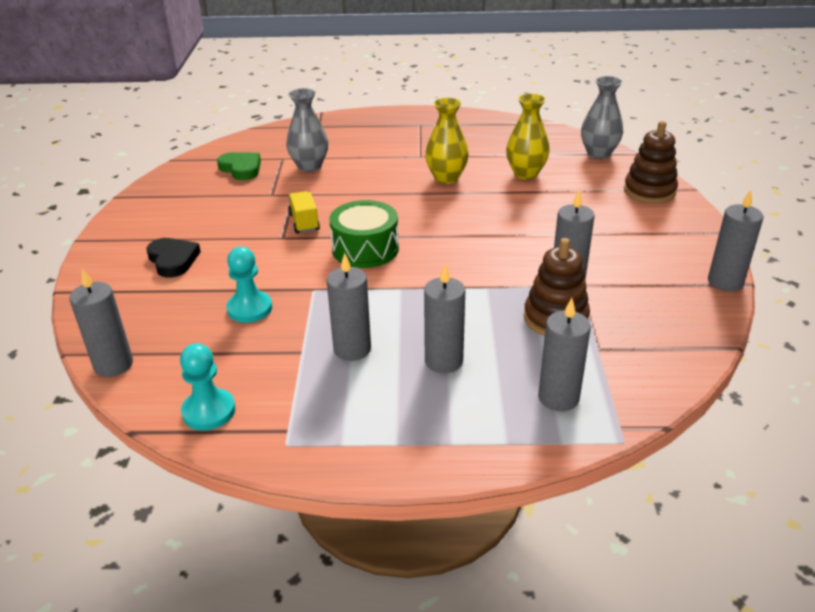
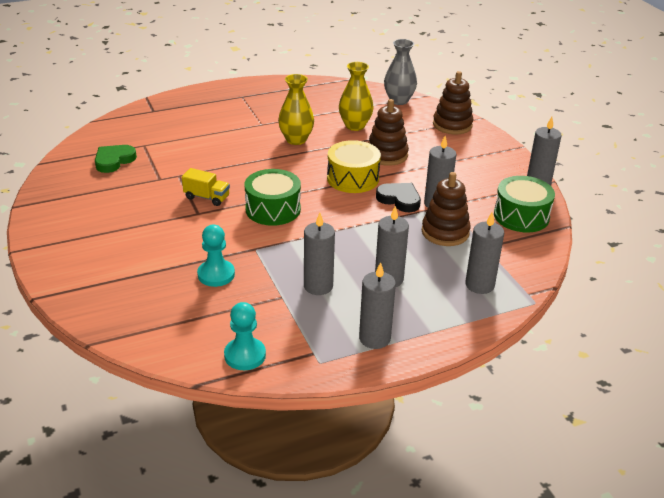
camera: 25 degrees left, 0 degrees up
(113, 364) = (139, 342): grey candle -> grey candle (374, 338)
(173, 260) = (118, 250): black heart -> black heart (399, 199)
(241, 168) = (114, 160): green heart -> green heart turned 75 degrees counterclockwise
(304, 222) = (207, 197): yellow truck -> yellow truck turned 150 degrees clockwise
(309, 167) = (174, 149): grey vase -> none
(482, 232) = (353, 178): none -> yellow drum
(542, 212) = (387, 155): none -> brown stacking toy
(674, 319) = (521, 216): none -> green drum

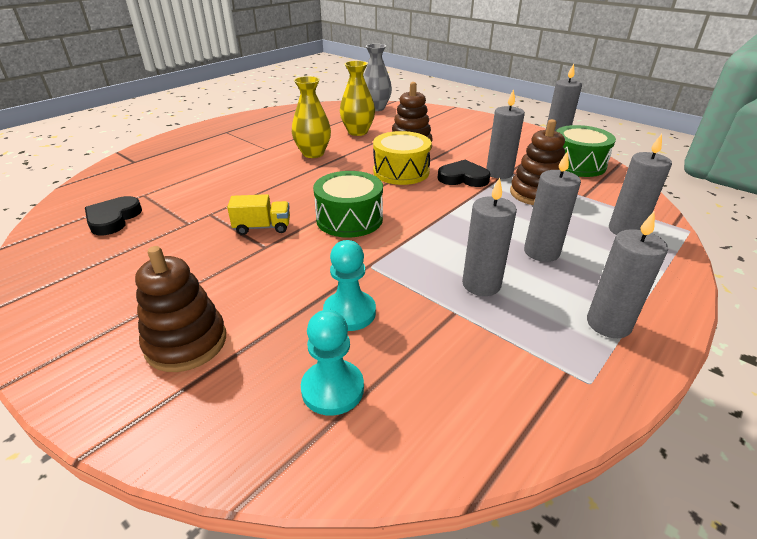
camera: 25 degrees left, 0 degrees up
(114, 160) = (113, 219): green heart -> black heart
(245, 355) = (492, 415): turquoise pawn -> turquoise pawn (332, 389)
(452, 125) = (439, 115): brown stacking toy -> brown stacking toy (186, 342)

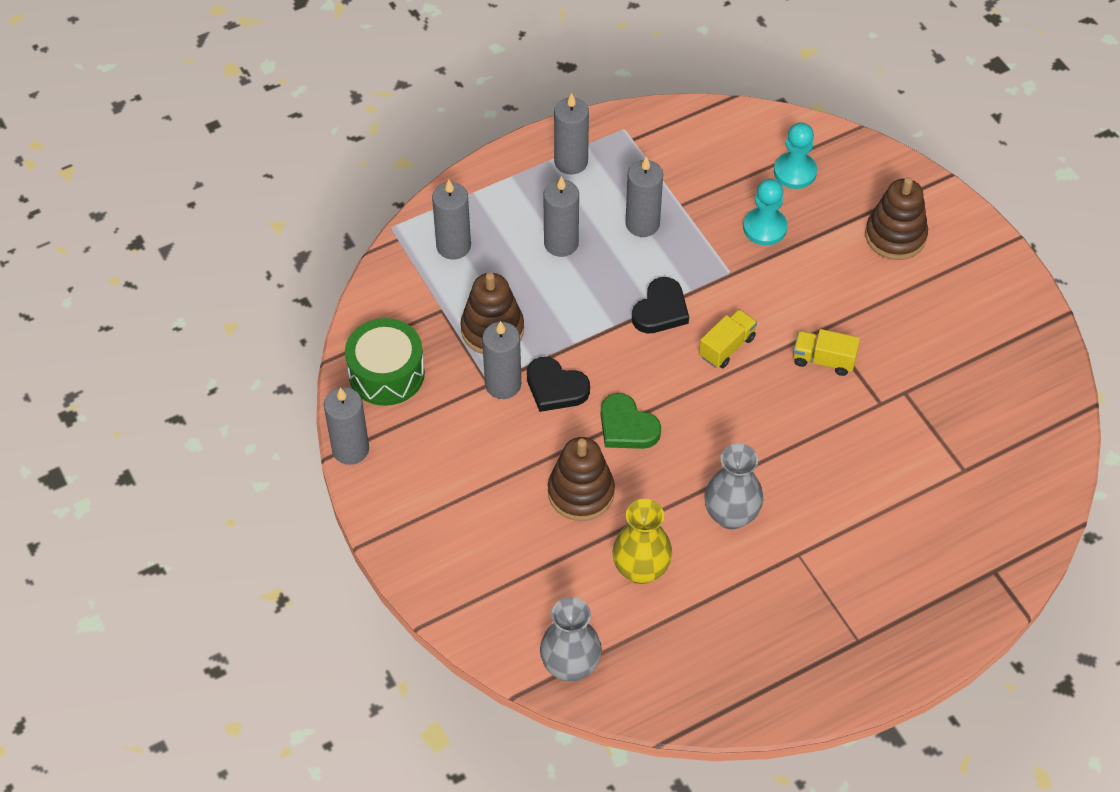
camera: 160 degrees left, 20 degrees up
(113, 219) = (990, 425): black heart -> black heart (660, 310)
(313, 153) = (731, 515): yellow vase -> grey vase
(349, 219) = (727, 347): green drum -> yellow truck
(401, 171) = (627, 426): yellow drum -> green heart

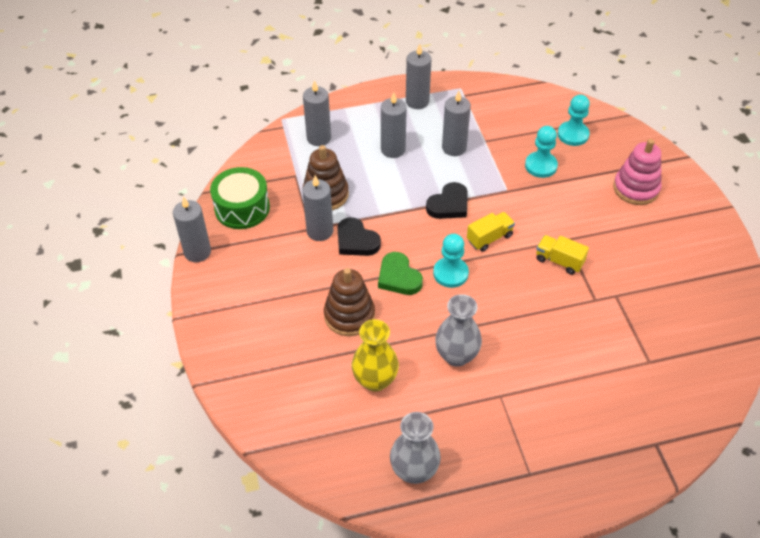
camera: 15 degrees right, 5 degrees down
(570, 666) = (297, 440): grey vase -> grey vase (414, 470)
(691, 407) = (450, 273): none -> turquoise pawn
(895, 236) = (636, 188): brown stacking toy -> pink stacking toy

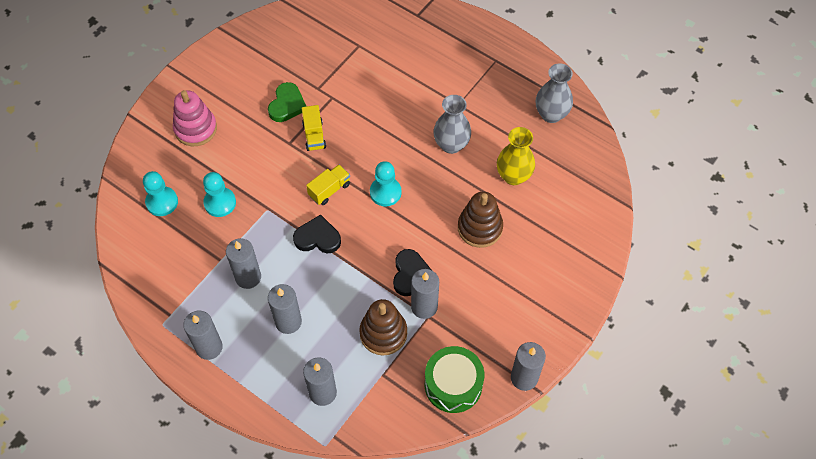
camera: 130 degrees left, 10 degrees up
(398, 277) = (418, 222): green heart -> green heart (287, 105)
(489, 238) = (329, 190): yellow truck -> yellow truck turned 120 degrees clockwise

